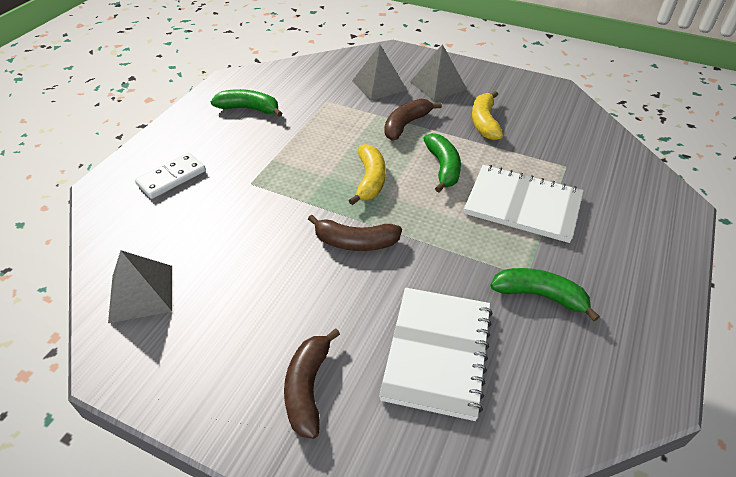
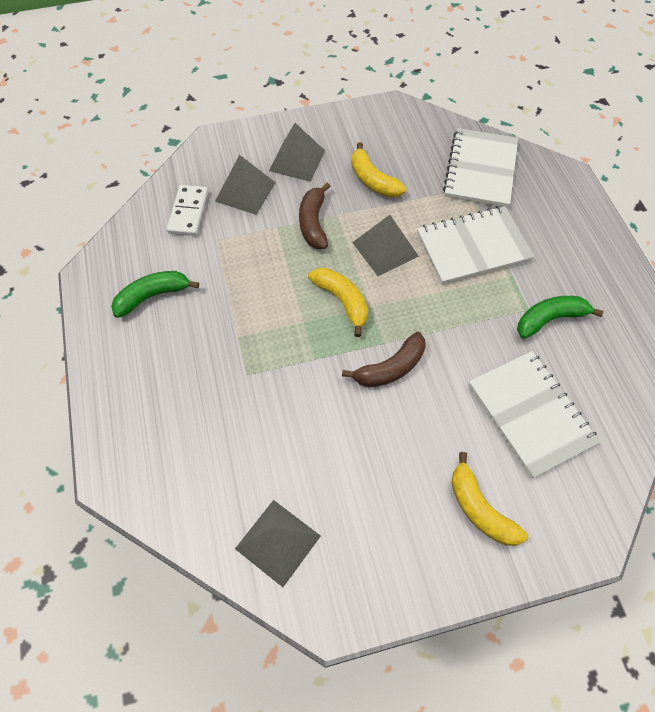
camera: 40 degrees left, 15 degrees up
(171, 178) = (169, 420): white domino -> white domino (188, 212)
(307, 388) = (479, 509): brown banana -> yellow banana
(443, 167) = (385, 249): green banana -> grey pyramid
(591, 159) = (480, 170): none -> white notebook

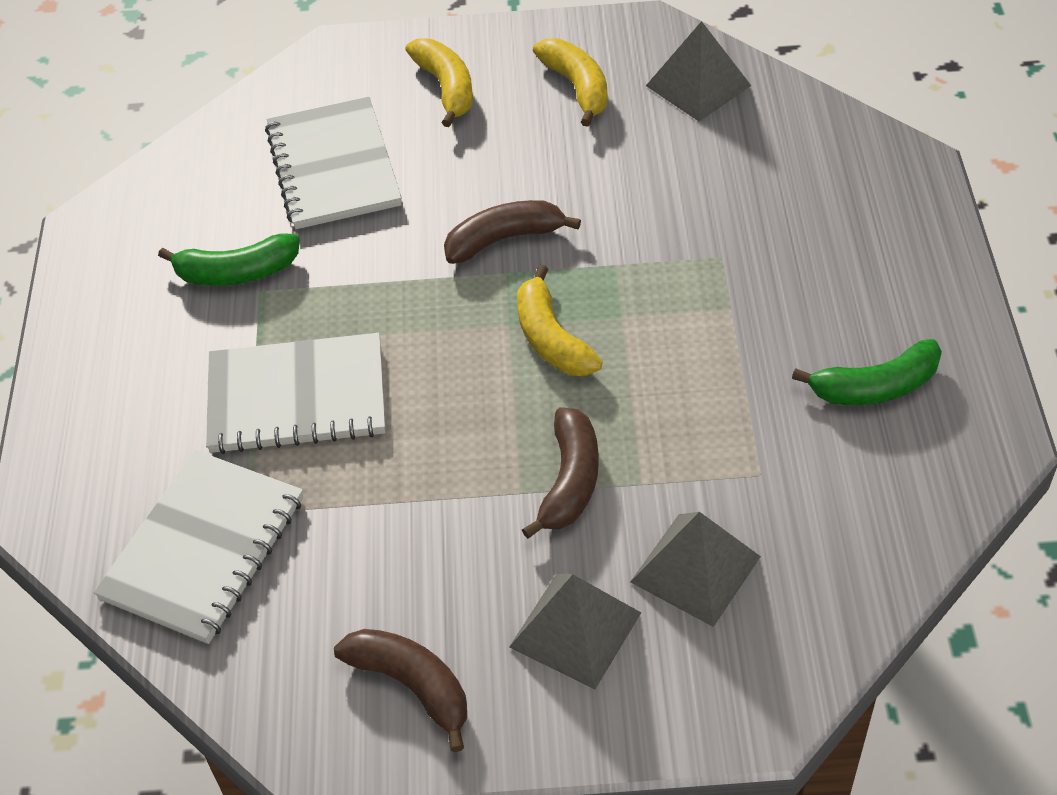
camera: 165 degrees left, 10 degrees down
(188, 212) = (814, 538): white domino -> none
(362, 131) = (412, 685): none -> brown banana
(373, 180) = (429, 556): yellow banana -> yellow banana (577, 87)
(385, 249) = (452, 414): grey pyramid -> none

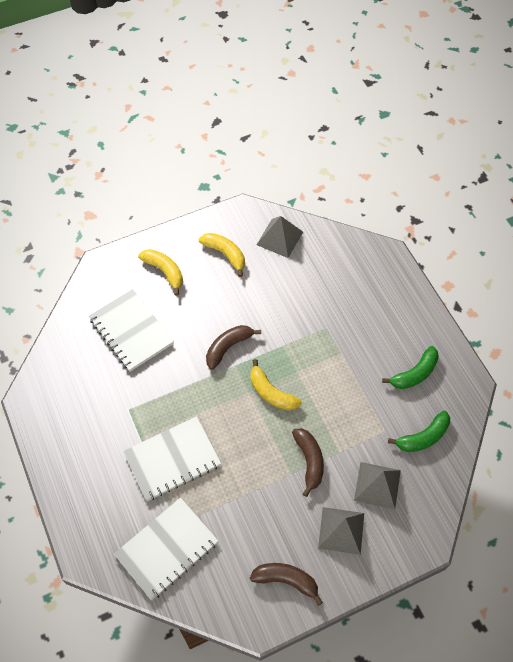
camera: 25 degrees left, 10 degrees up
(203, 548) = (167, 549): white notebook -> white notebook turned 45 degrees clockwise
(237, 273) = (113, 403): green banana -> green banana (423, 437)

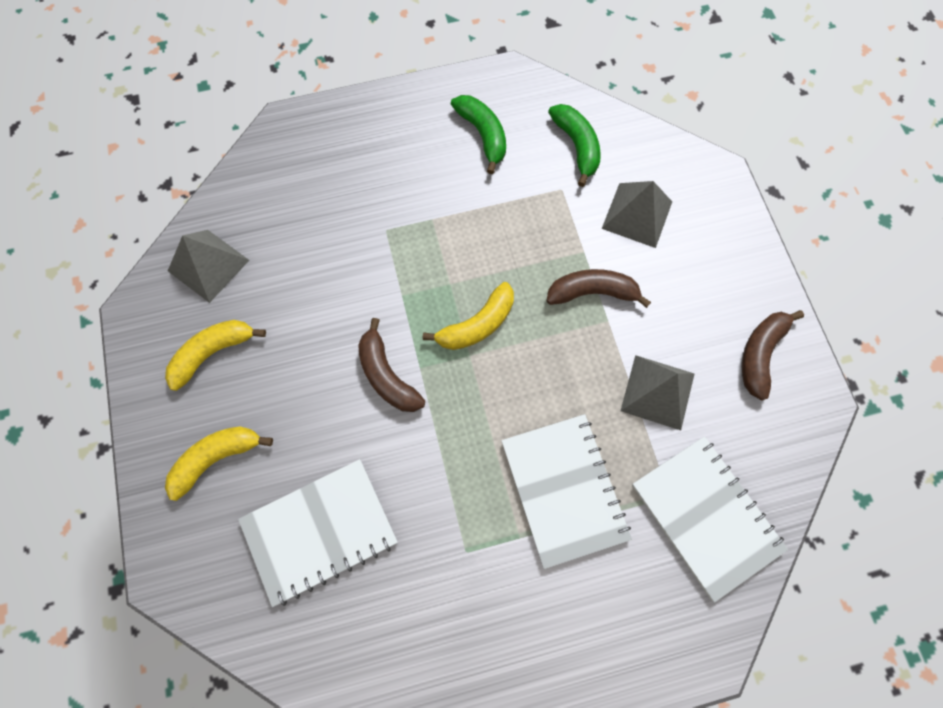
camera: 80 degrees left, 10 degrees up
(341, 530) = (696, 272): grey pyramid -> grey pyramid (657, 392)

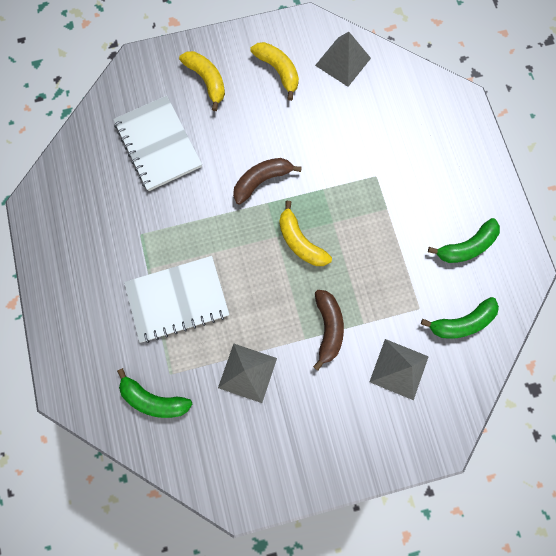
camera: 90 degrees right, 5 degrees up
(705, 516) = (154, 399): white notebook -> green banana
(760, 354) = (277, 459): brown banana -> none

